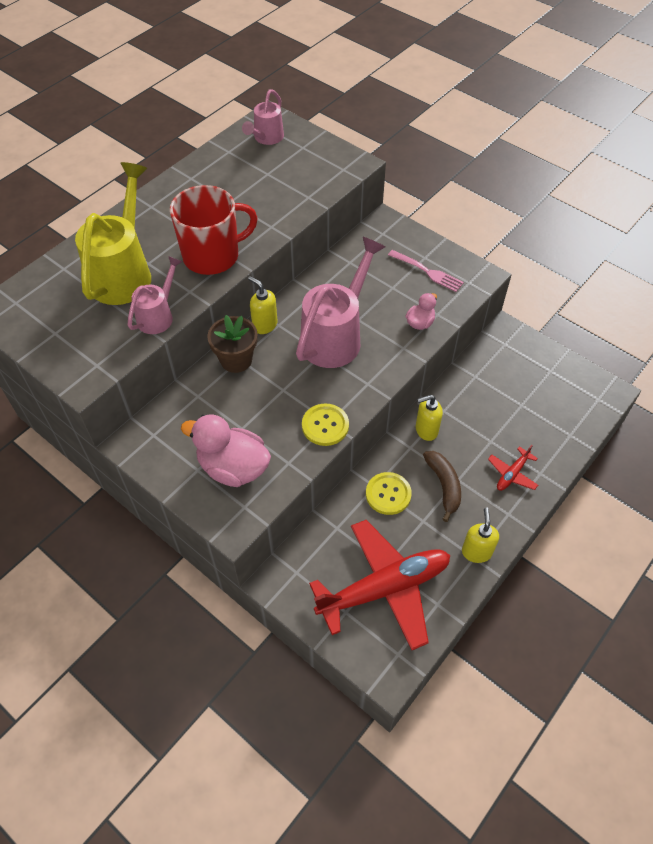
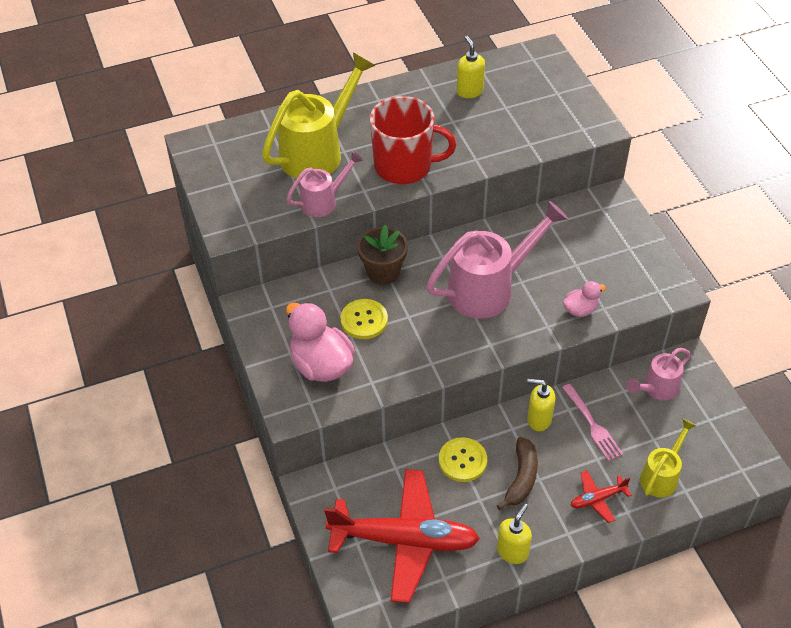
camera: 30 degrees right, 5 degrees down
(264, 325) = (429, 251): yellow soap dispenser -> yellow soap dispenser (469, 91)
(266, 138) = (527, 72): pink watering can -> pink watering can (657, 389)
(325, 425) = (425, 365): yellow button -> yellow button (364, 320)
(427, 272) = (622, 264): pink fork -> pink fork (592, 425)
(546, 432) = (661, 476): none -> yellow watering can

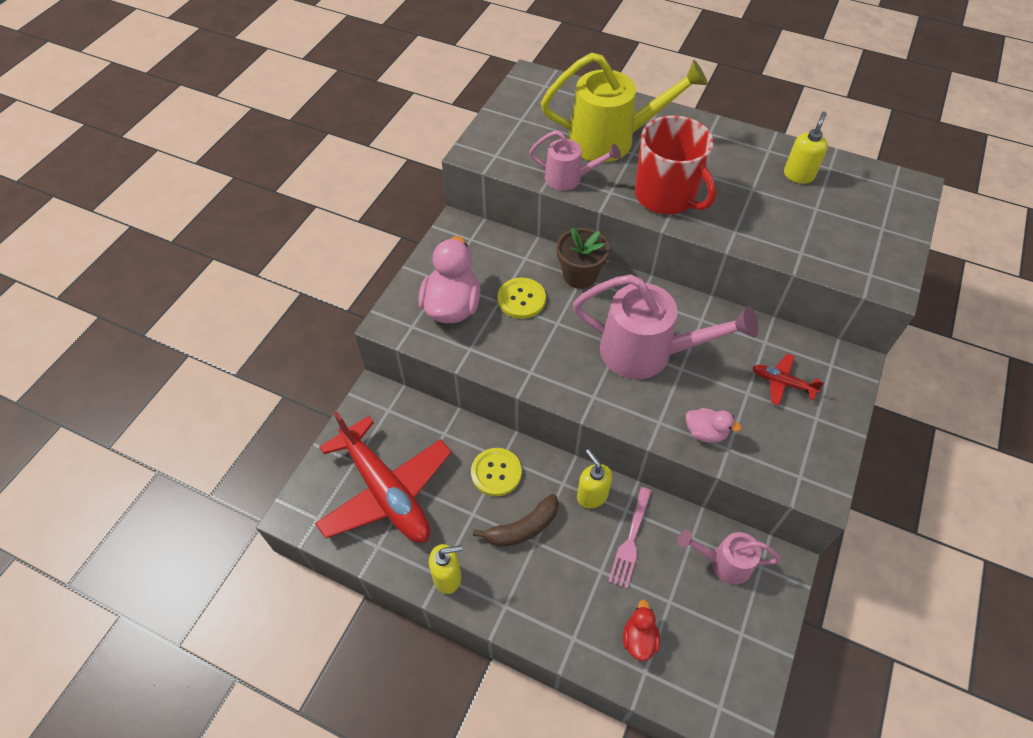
camera: 45 degrees right, 5 degrees up
(597, 499) = (562, 603): red plane -> red plane (782, 383)
(661, 476) = (639, 639): yellow watering can -> red duck

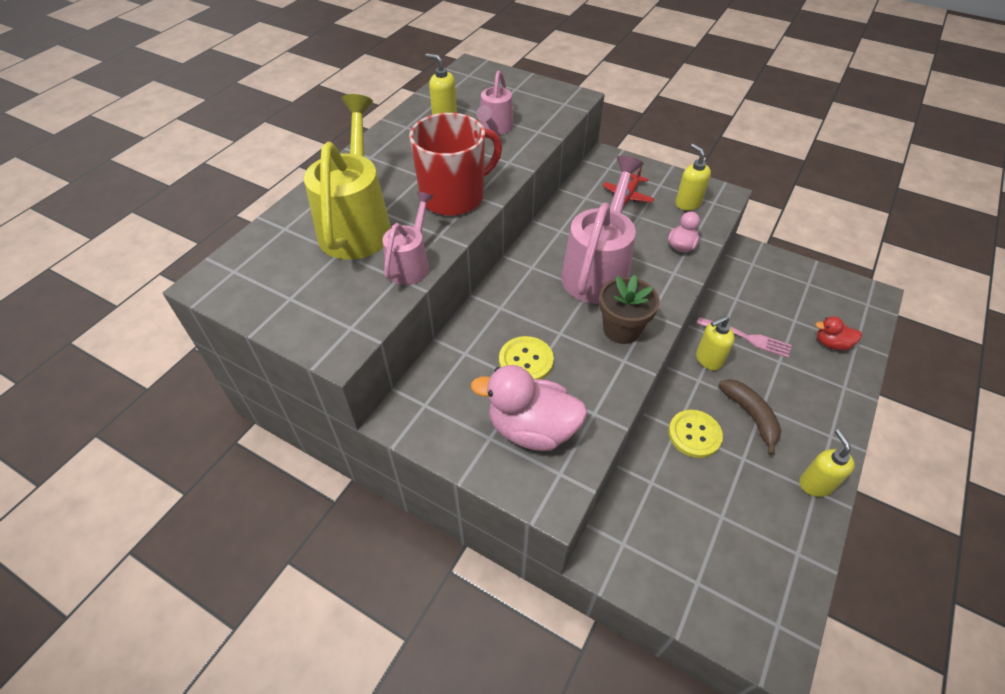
camera: 85 degrees left, 5 degrees down
(386, 491) = (731, 545): red plane -> none
(579, 275) = (497, 308): brown flower pot -> brown flower pot (622, 329)
(724, 562) = (754, 283): pink watering can -> pink watering can (495, 128)
(788, 446) = (687, 203): none -> yellow soap dispenser

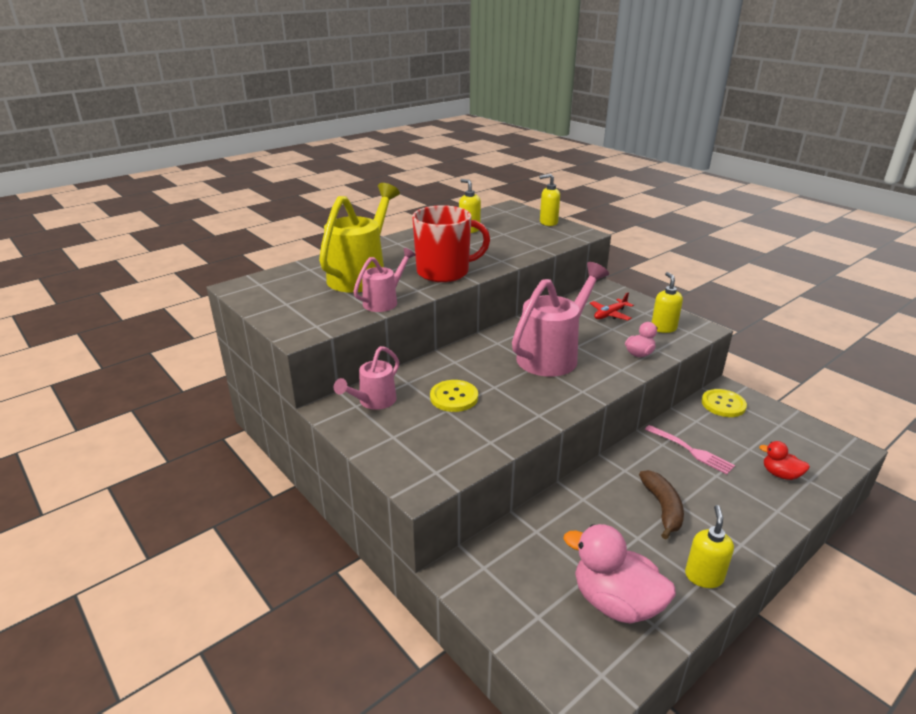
camera: 20 degrees right, 20 degrees down
(495, 128) = (504, 241): pink watering can -> pink watering can (373, 401)
(531, 429) = (431, 439): pink duck -> pink duck (615, 602)
(622, 329) = (550, 395): brown flower pot -> none
(694, 434) = (597, 507): yellow button -> yellow button (723, 404)
(708, 359) = (642, 458): yellow soap dispenser -> yellow soap dispenser (548, 222)

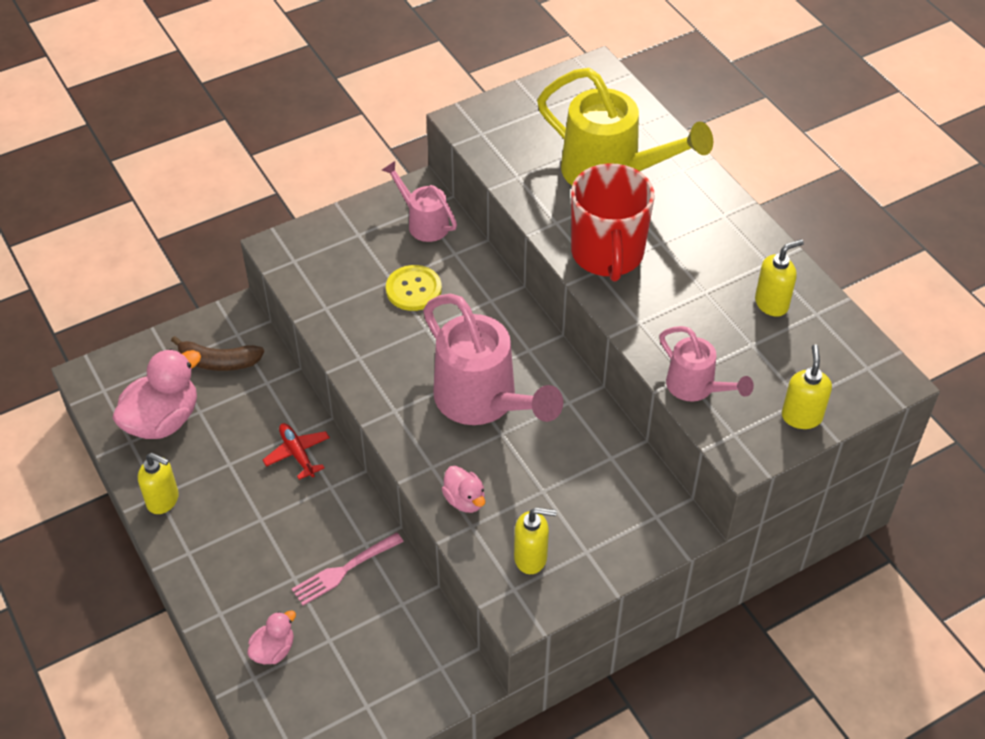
camera: 100 degrees right, 20 degrees up
(384, 301) = (529, 189): pink watering can -> pink watering can (696, 387)
(610, 314) = (587, 502): red plane -> red plane (297, 453)
(662, 508) = (261, 501): brown banana -> brown banana (219, 362)
(723, 404) = (430, 656): yellow button -> none
(780, 474) = (273, 650): red duck -> pink duck

